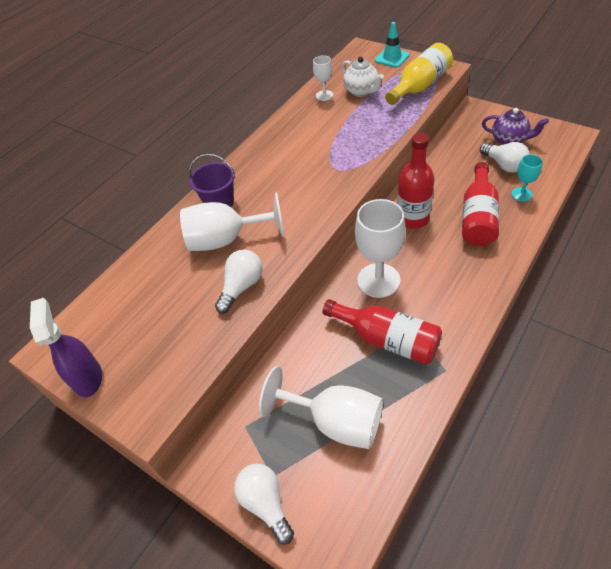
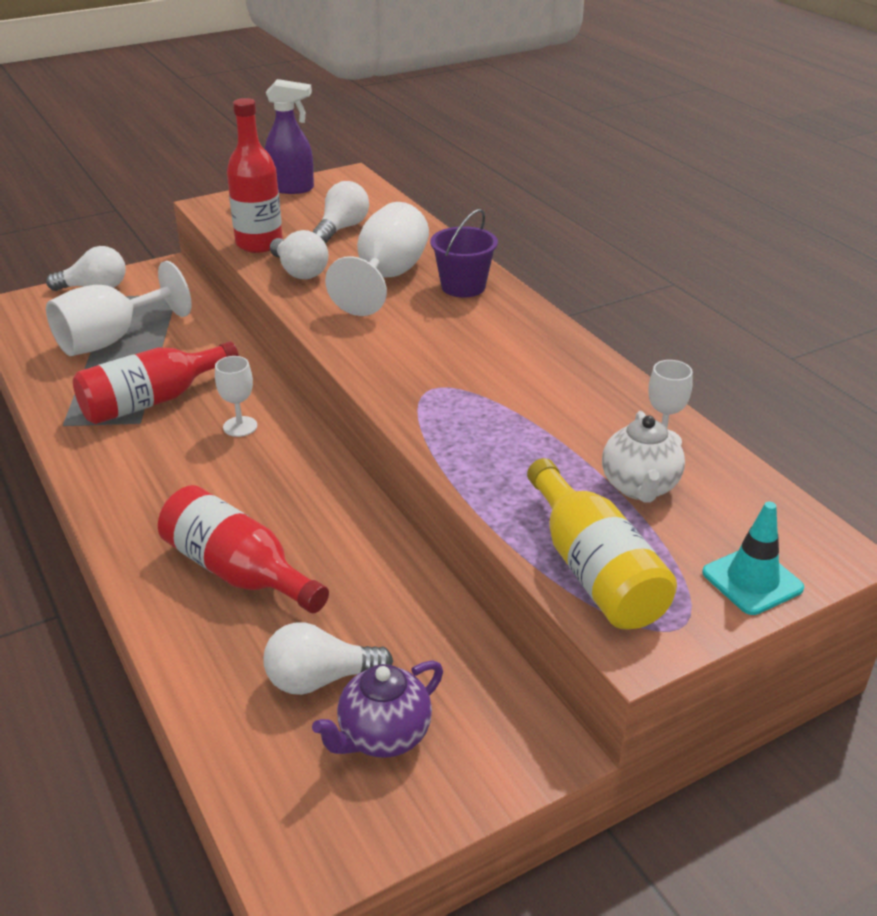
camera: 110 degrees right, 15 degrees down
(159, 300) = (342, 228): none -> white light bulb
(361, 91) = (639, 487): white teapot -> white teapot turned 75 degrees counterclockwise
(378, 280) = (240, 426): white goblet -> white goblet, size x0.51
(412, 218) = (312, 502): red bottle -> red bottle (259, 244)
(521, 194) = (225, 655): turquoise goblet -> none

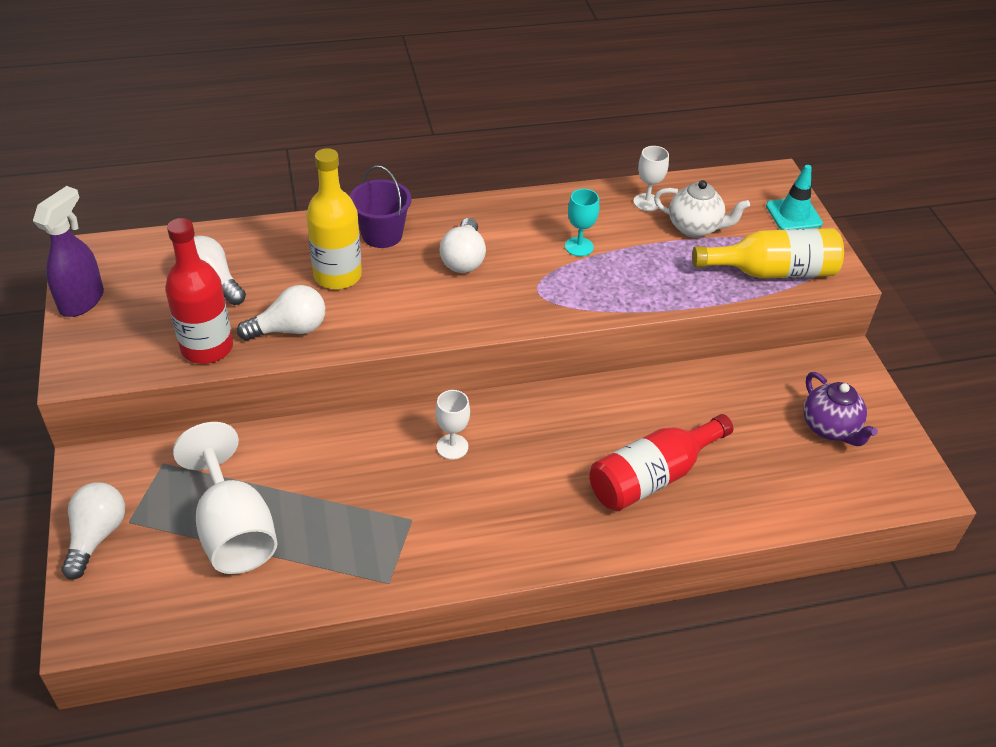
camera: 75 degrees left, 10 degrees up
(152, 401) = (378, 506): red bottle -> none
(320, 679) = (775, 449): white light bulb -> white light bulb (463, 259)
(386, 277) = (337, 275): white goblet -> yellow bottle
(530, 403) = (579, 247): none -> turquoise goblet

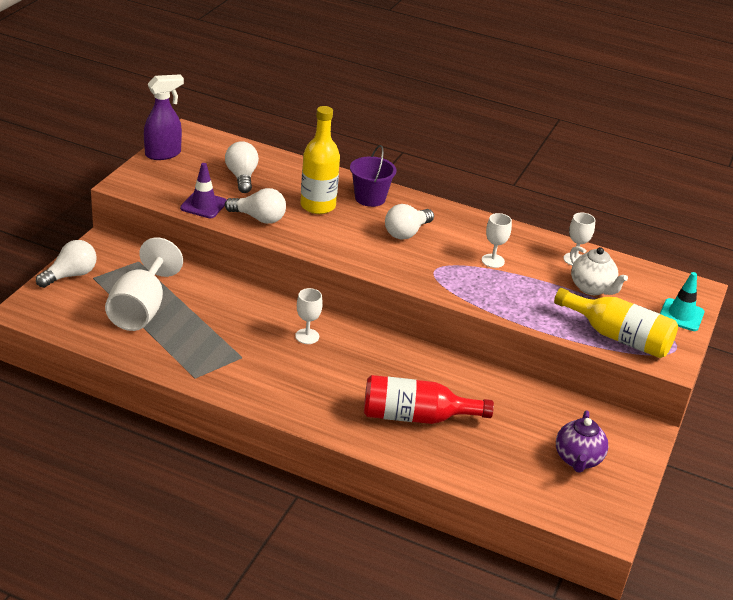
camera: 35 degrees right, 10 degrees down
(207, 348) = (203, 205): red bottle -> purple traffic cone
(579, 247) = (493, 261): turquoise goblet -> white goblet

